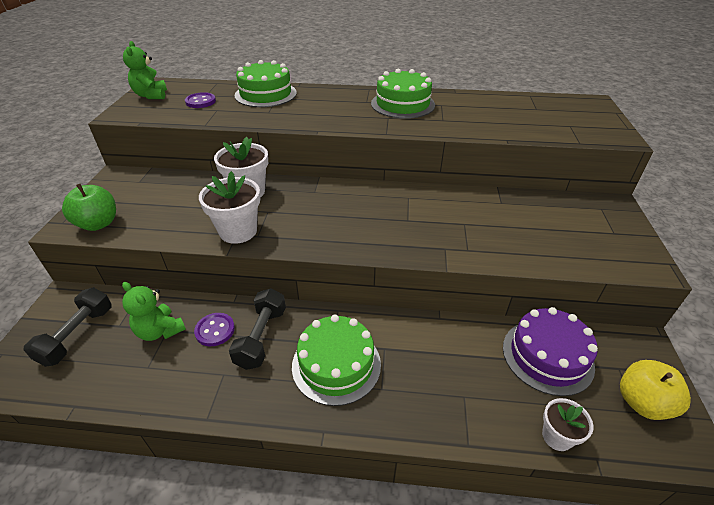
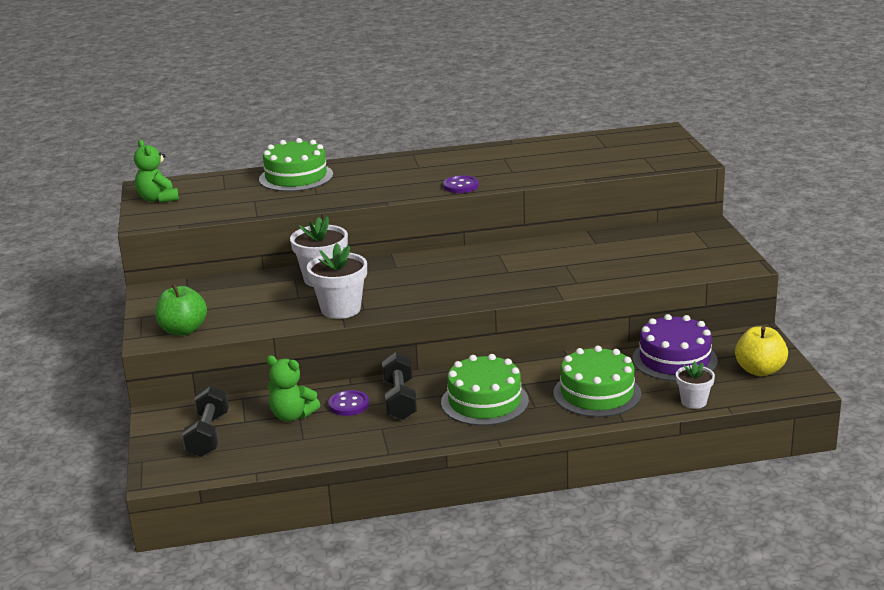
camera: 15 degrees left, 15 degrees down
(200, 101) = (226, 196): purple button -> purple button (461, 186)
(402, 104) = (461, 163): green cake -> green cake (597, 393)

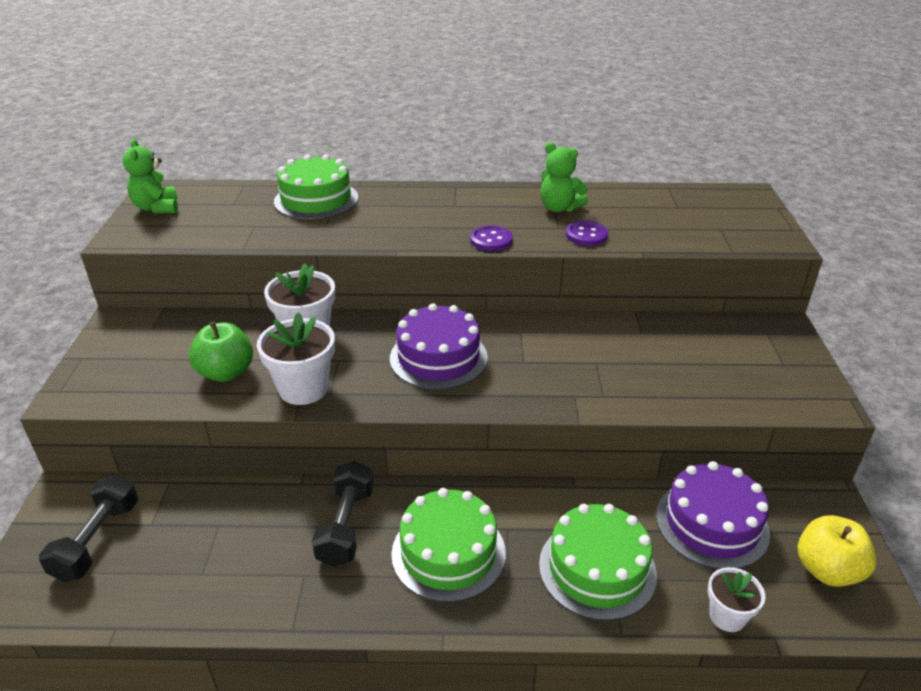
camera: 10 degrees right, 10 degrees up
(183, 330) = (111, 389): green apple -> green apple (226, 373)
(292, 416) = (209, 527): green teddy bear -> green teddy bear (559, 208)
(349, 405) = (283, 521): purple button -> purple button (586, 235)
(439, 278) = (438, 357): none -> purple cake

